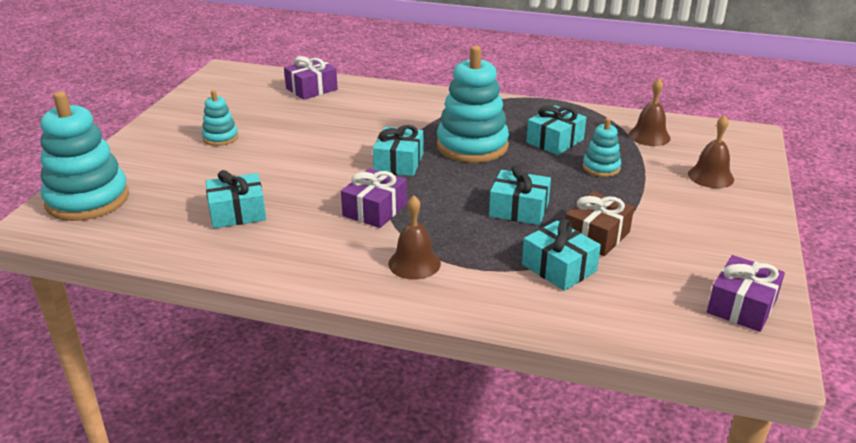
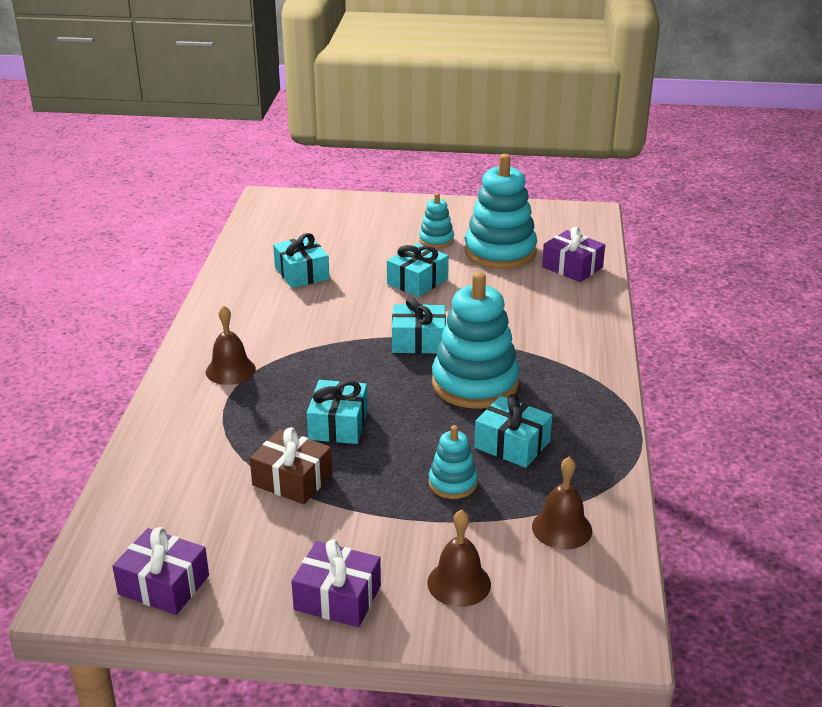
camera: 80 degrees right, 0 degrees up
(87, 200) = (309, 209): turquoise stacking toy -> turquoise stacking toy (500, 252)
(375, 210) = (320, 339): purple gift -> purple gift (337, 597)
(559, 268) = (229, 455): turquoise gift -> turquoise gift (417, 281)

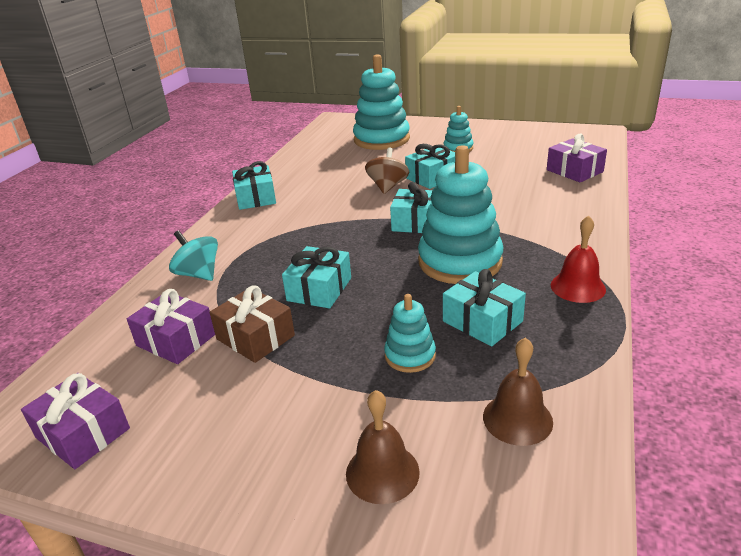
camera: 15 degrees right, 0 degrees up
(195, 417) = (198, 274): none -> turquoise spinning top
(230, 370) = (247, 238): brown bell -> none
(302, 273) = (339, 168): turquoise gift -> turquoise gift (256, 198)
(337, 597) = (244, 472): purple gift -> purple gift (176, 340)
(369, 296) = (387, 187): none -> brown spinning top
(500, 252) = (511, 158): turquoise stacking toy -> turquoise stacking toy (381, 139)
(595, 403) = (578, 287): none -> red bell

